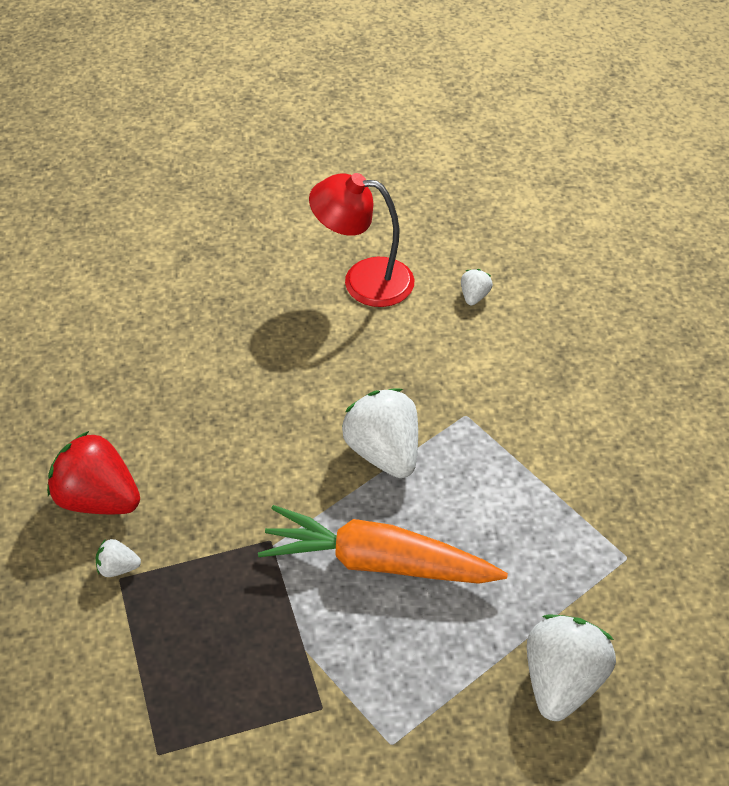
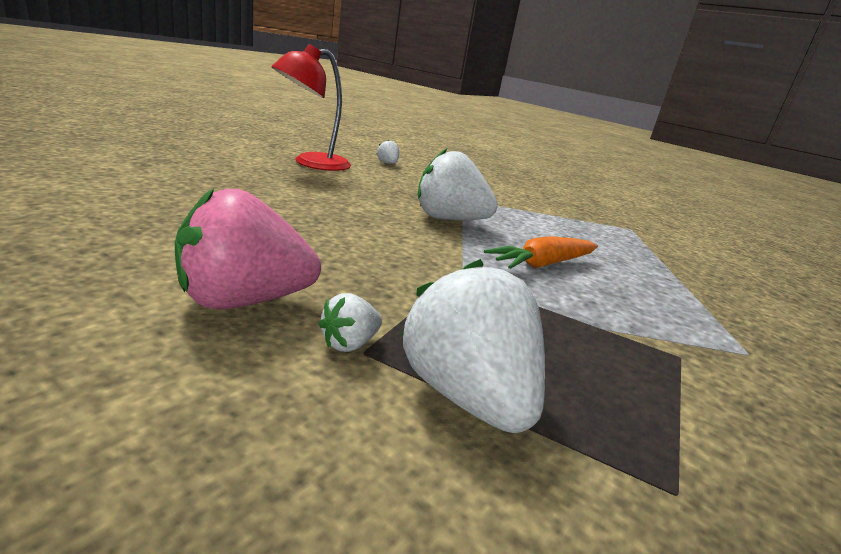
camera: 50 degrees left, 25 degrees down
(98, 499) = (243, 301): red strawberry -> pink strawberry
(378, 562) = (543, 264): orange carrot -> orange carrot, size x0.62
(562, 682) = (721, 280): white strawberry -> white strawberry (466, 395)

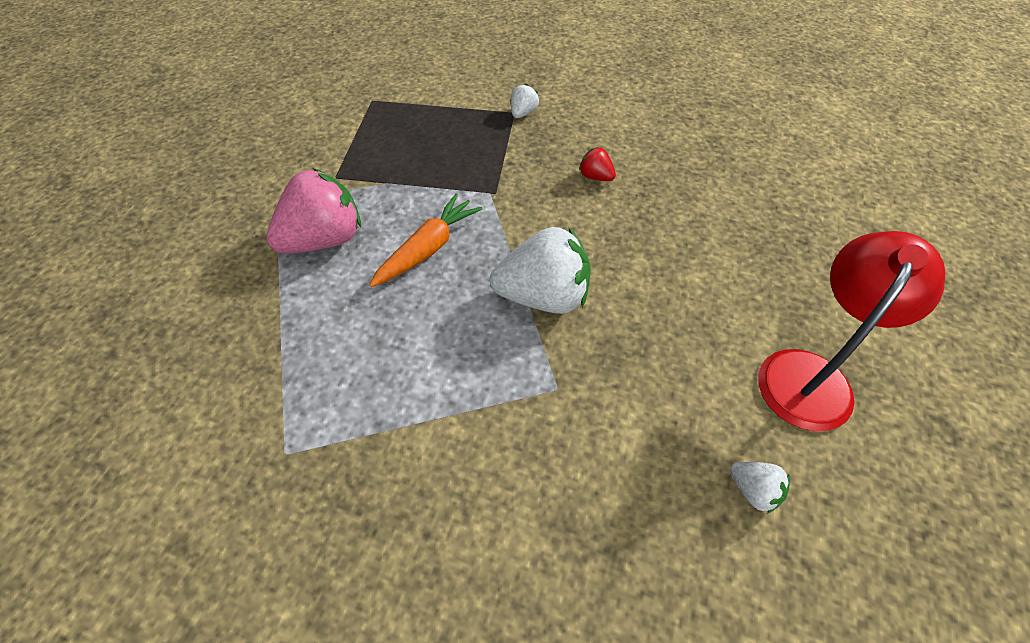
camera: 165 degrees right, 30 degrees up
(243, 301) = (591, 117): pink strawberry -> pink strawberry (324, 240)
(327, 251) = (595, 177): none -> red strawberry
(466, 395) = (459, 108): white strawberry -> none

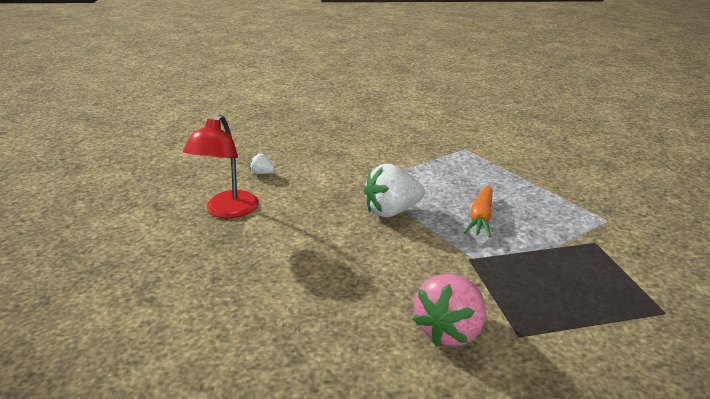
camera: 160 degrees right, 25 degrees down
(324, 240) = (548, 209): pink strawberry -> pink strawberry (450, 331)
(523, 113) = (509, 336): white strawberry -> none
(595, 177) = (398, 289): red strawberry -> none

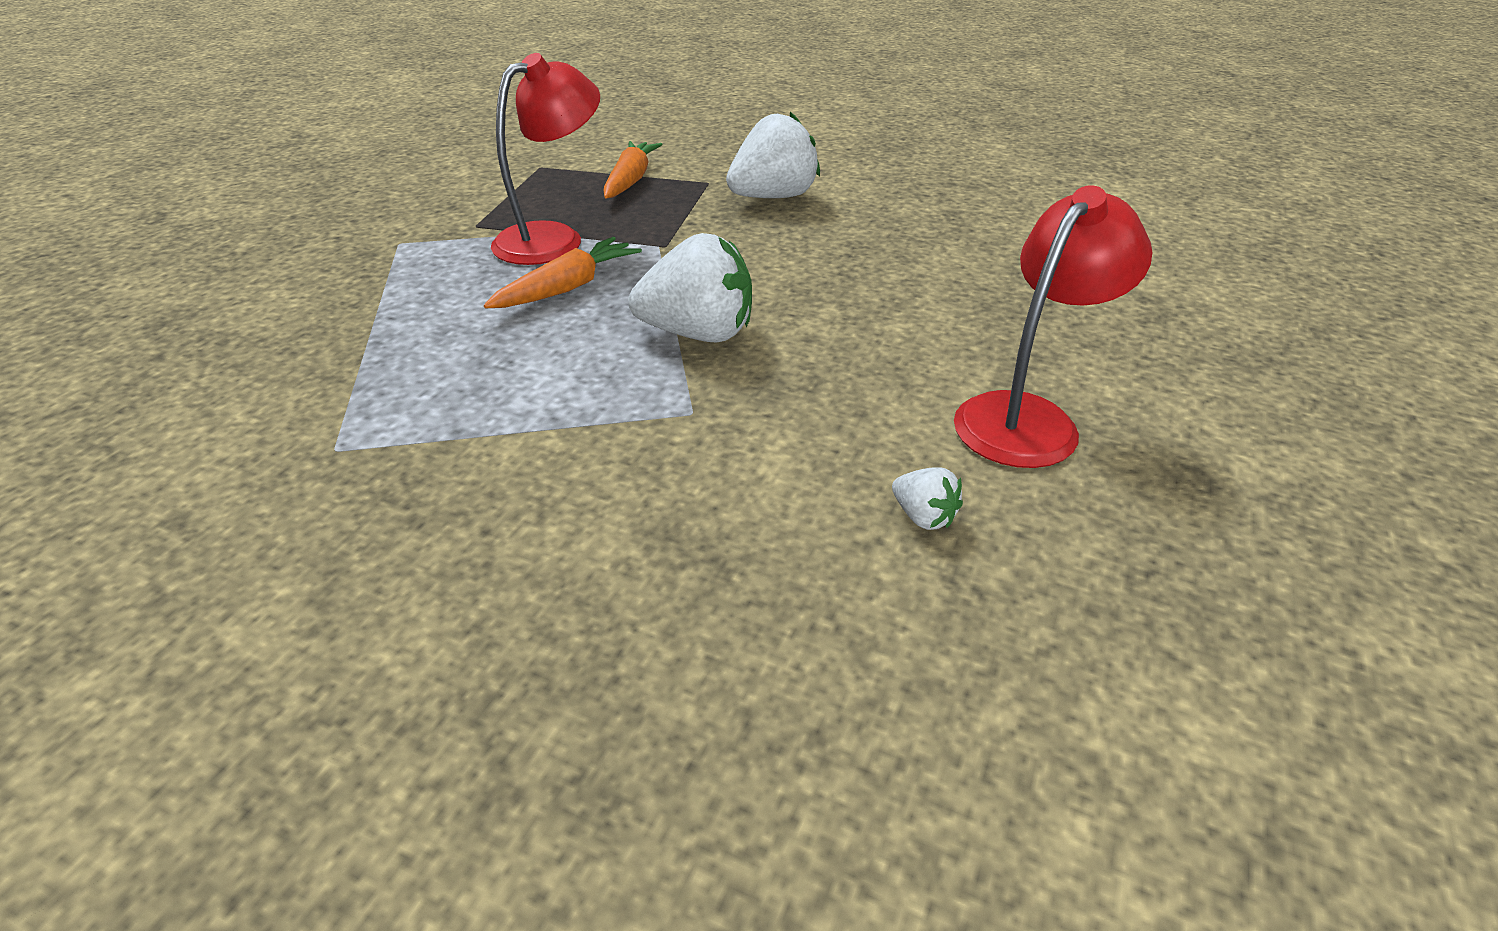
camera: 155 degrees left, 10 degrees up
(450, 331) = (773, 197): pink strawberry -> white strawberry
(537, 245) = (553, 238): none -> red lamp
(576, 317) = (630, 180): none -> orange carrot

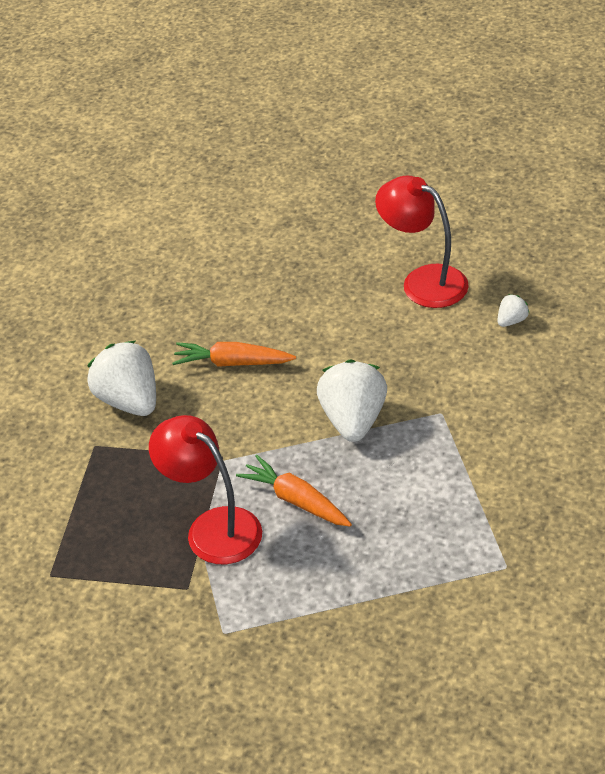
camera: 90 degrees left, 5 degrees up
(630, 180) = (88, 499): orange carrot -> orange carrot (232, 363)

